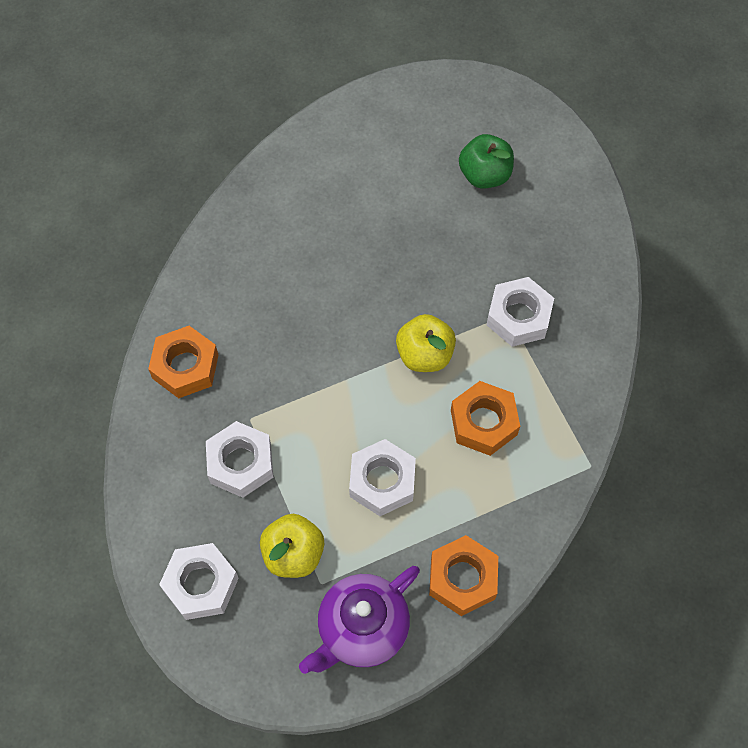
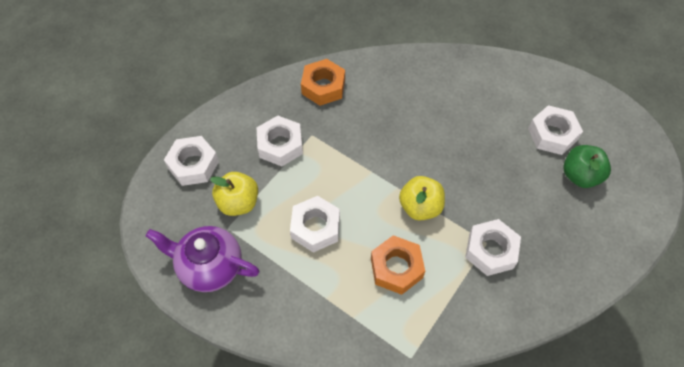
camera: 60 degrees right, 5 degrees down
(418, 166) = (552, 134): none -> white nut
(462, 578) = (276, 311): orange nut -> none

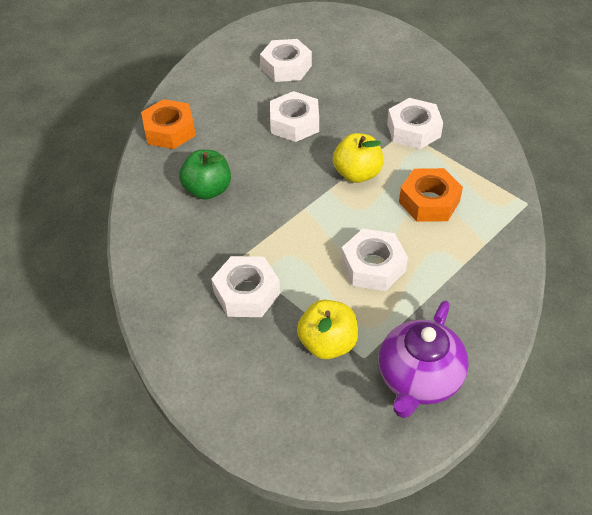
camera: 80 degrees left, 10 degrees down
(193, 165) = (257, 396): white nut -> white nut (294, 123)
(323, 87) = (164, 241): orange nut -> orange nut (170, 131)
(580, 176) = (337, 59): green apple -> green apple (208, 190)

